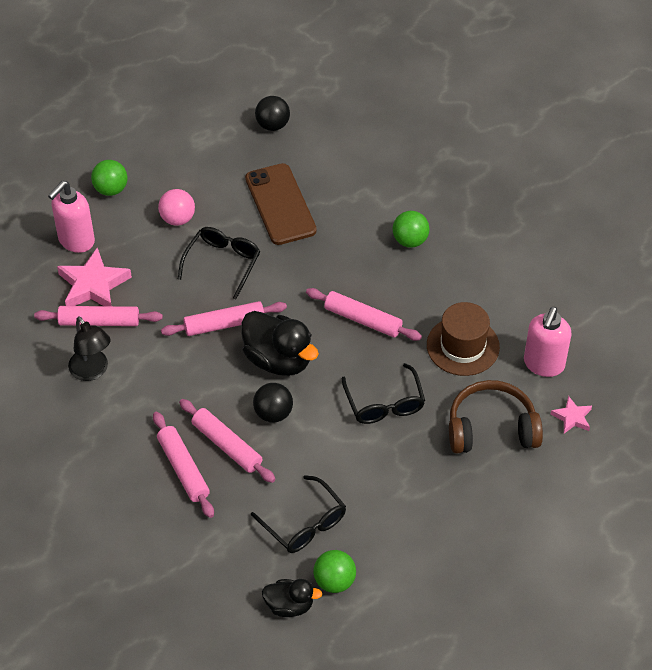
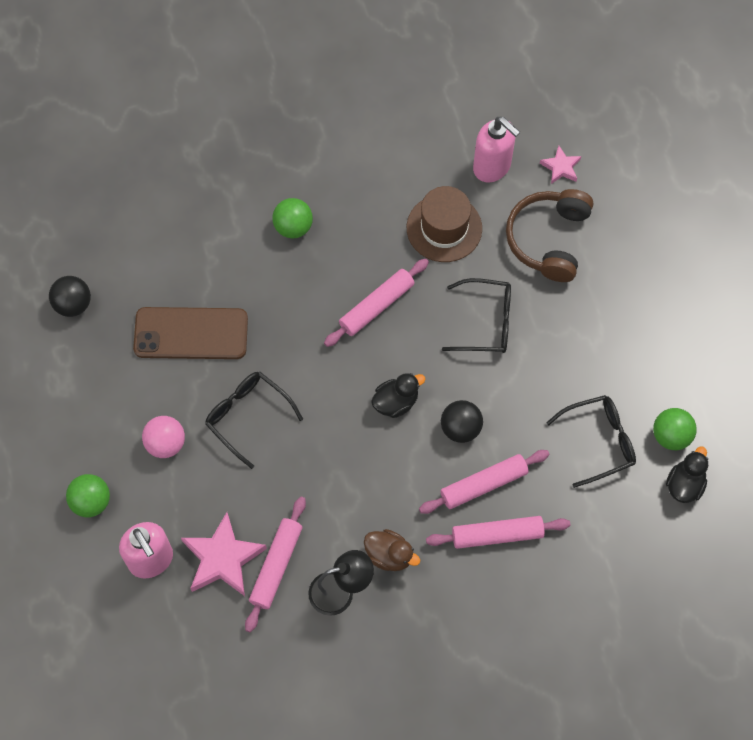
camera: 70 degrees left, 15 degrees up
(136, 396) = (389, 555): none -> brown duck
(224, 324) = (330, 440): pink rolling pin -> none
(278, 359) = (396, 402): black duck -> black duck, size x0.58

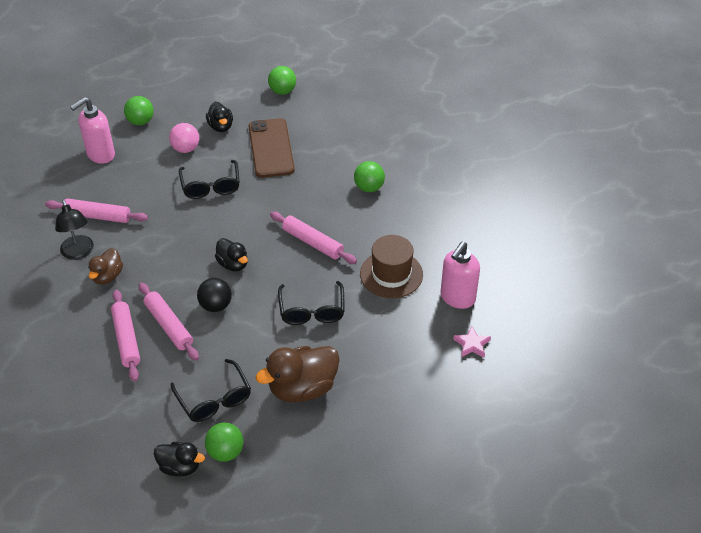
camera: 80 degrees right, 20 degrees down
(73, 304) = (282, 91): black ball -> green ball
(130, 394) = (220, 126): none -> black duck
(223, 558) = (102, 188): pink star -> none
(248, 417) = (210, 186): black glasses -> black glasses turned 135 degrees clockwise
(548, 239) = (398, 343): brown headphones -> none
(596, 347) = (302, 388): none -> brown duck

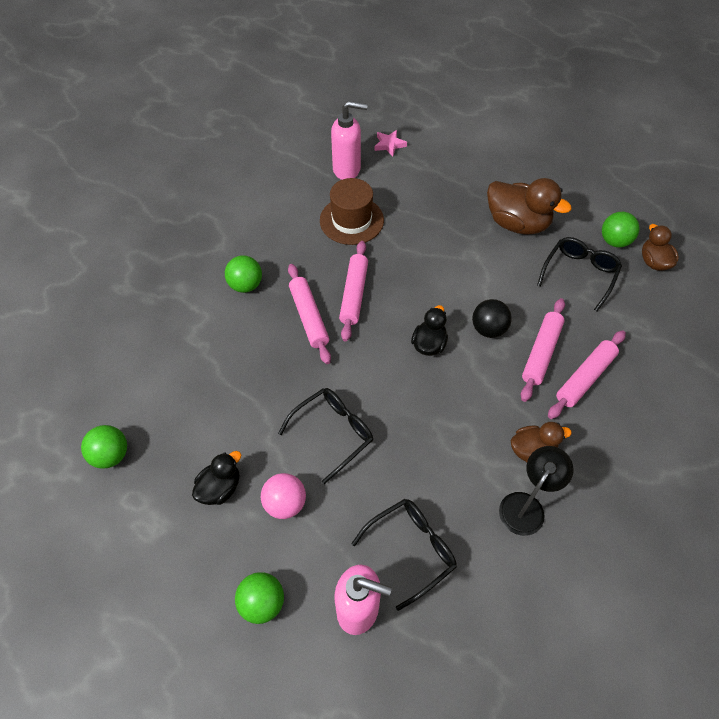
camera: 120 degrees left, 10 degrees up
(97, 216) = (461, 527): pink rolling pin -> pink rolling pin (309, 317)
(180, 467) = (653, 262): black duck -> brown duck
(271, 148) = (232, 407): brown phone -> none
(312, 310) = (435, 255): black glasses -> black glasses (411, 550)

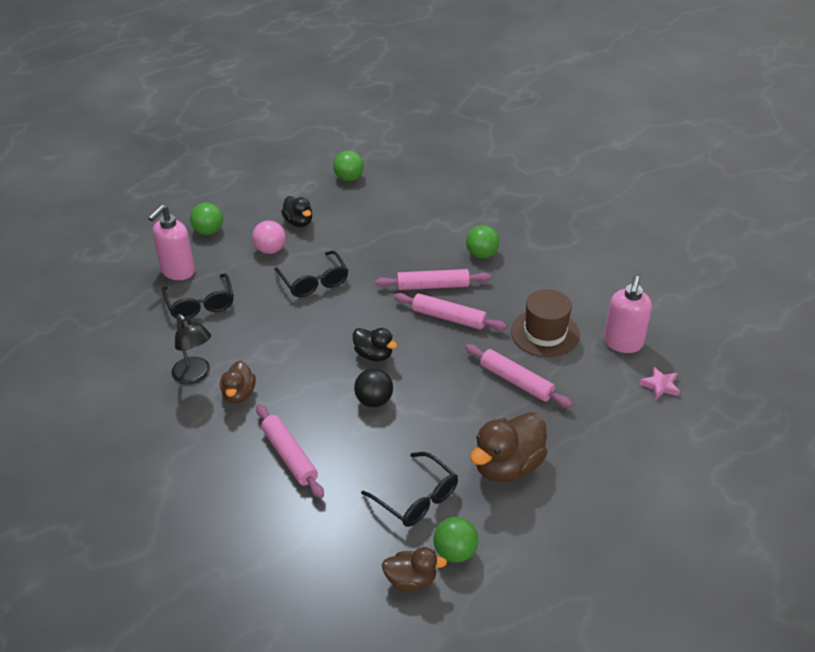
camera: 105 degrees right, 15 degrees down
(541, 353) = (331, 432): pink rolling pin -> pink rolling pin (516, 381)

